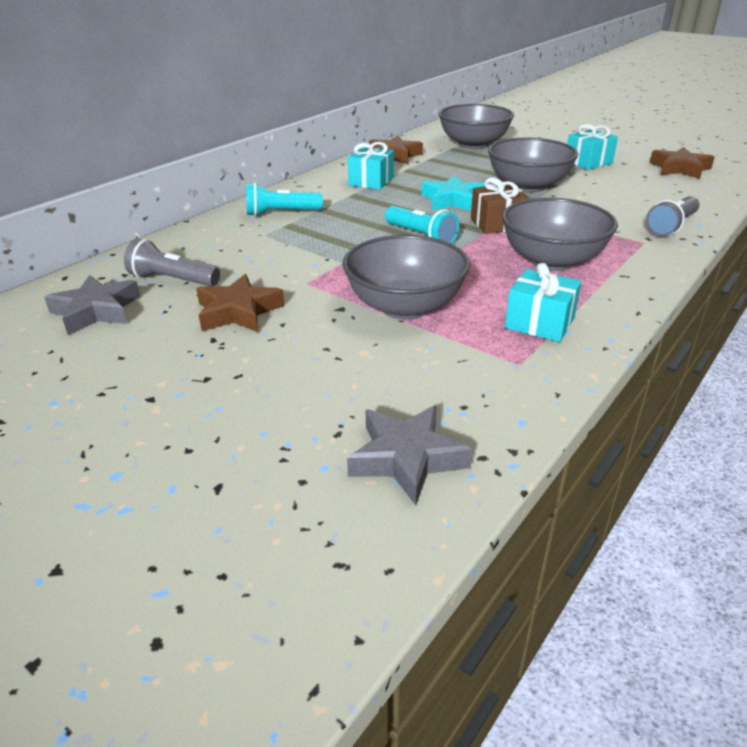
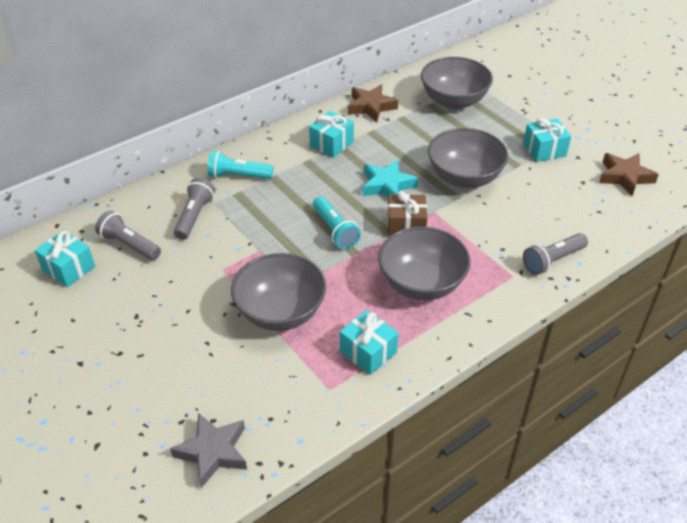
camera: 15 degrees right, 10 degrees up
(96, 311) = (69, 268): grey star -> turquoise gift
(238, 311) = (162, 291): brown star -> none
(245, 247) = (194, 216): none -> grey flashlight

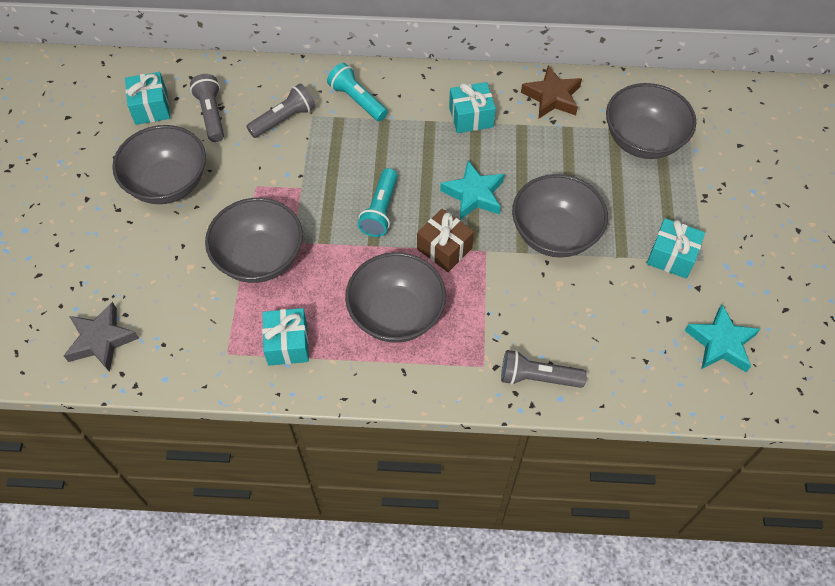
camera: 40 degrees right, 15 degrees up
(144, 309) = (168, 183): none -> grey bowl
(625, 177) = (720, 343): brown star -> turquoise star

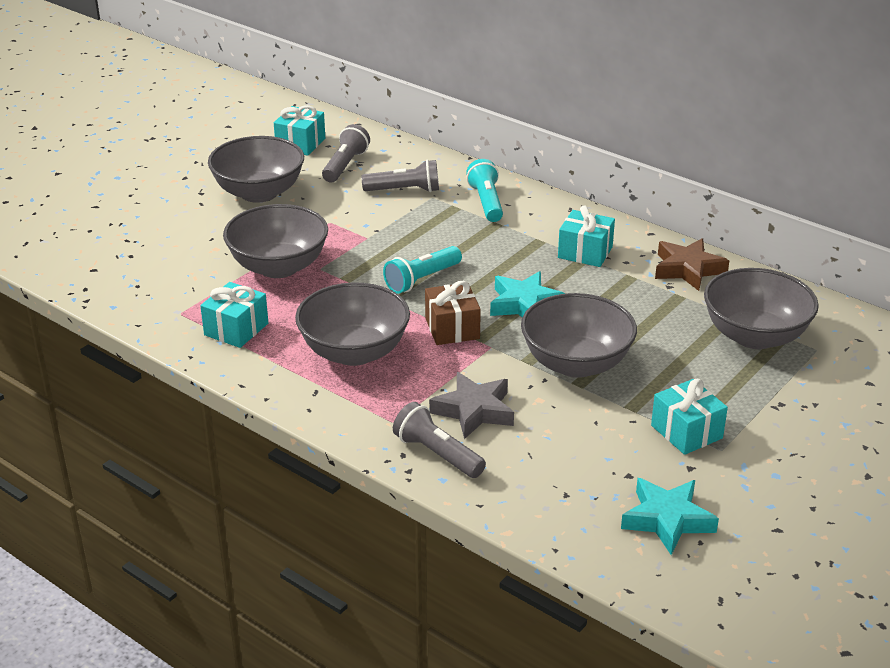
camera: 35 degrees right, 25 degrees down
(101, 340) = (94, 262): grey star -> grey star (474, 410)

